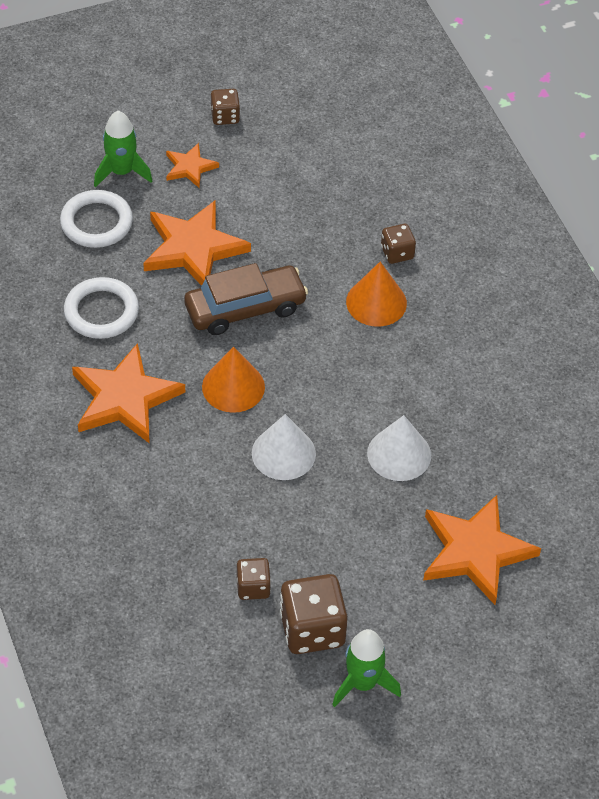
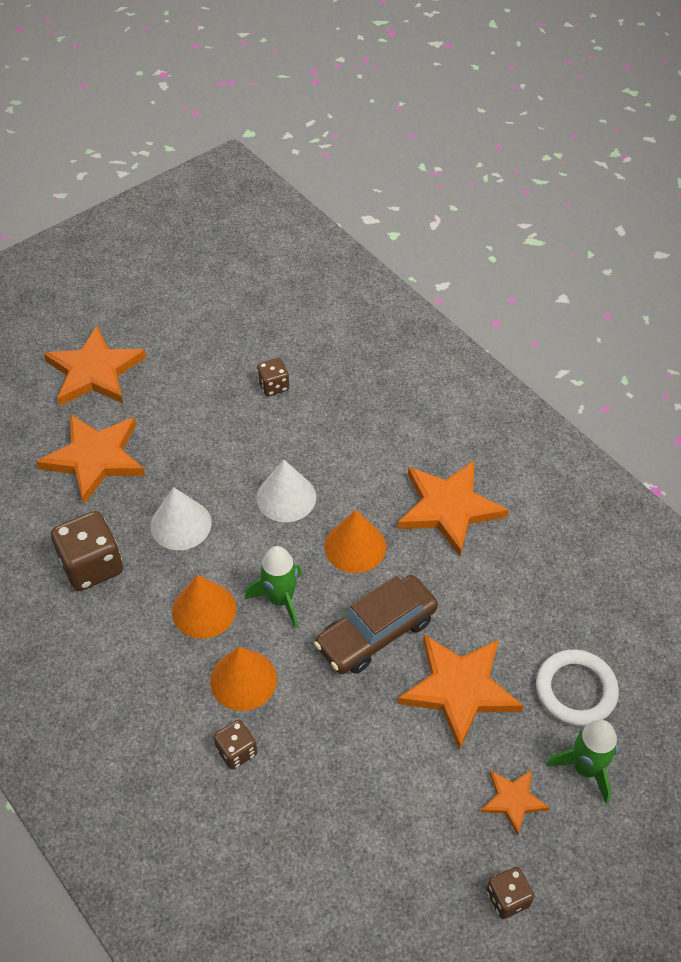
camera: 165 degrees right, 0 degrees up
(101, 312) = (515, 587): white ring -> none
(312, 629) = (217, 369): brown dice -> brown dice (92, 565)
(363, 683) = (167, 343): green rocket -> green rocket (280, 599)
(396, 368) = (204, 610): none -> orange cone
(459, 666) = (95, 371): none -> orange star

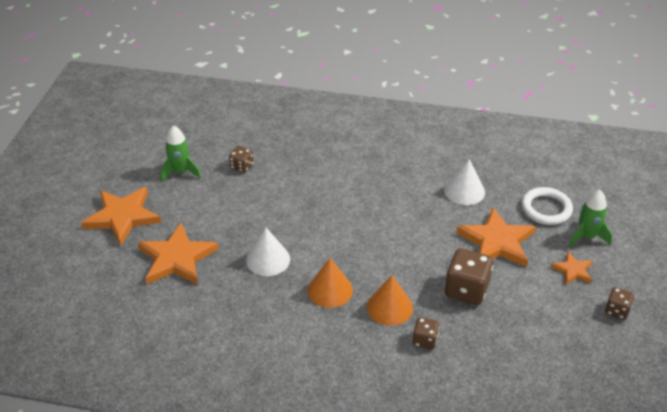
camera: 40 degrees left, 10 degrees down
(92, 565) = (240, 310): brown dice -> brown dice (466, 289)
(280, 599) = (365, 259): green rocket -> green rocket (180, 172)
(286, 497) = (311, 213): white cone -> white cone (464, 191)
(355, 546) = (374, 213): orange cone -> none
(376, 632) = (430, 243): brown car -> none
(448, 508) = (400, 169): orange star -> none

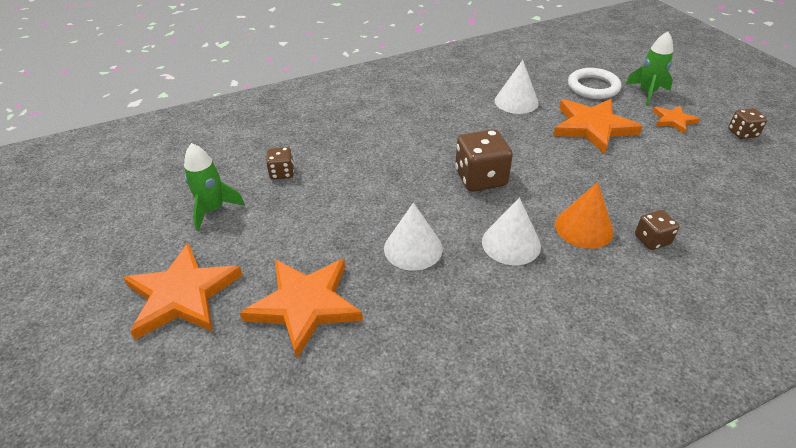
camera: 35 degrees left, 0 degrees up
(330, 290) = (511, 243): orange cone -> white cone
(466, 289) = (623, 176): brown dice -> brown dice (480, 178)

